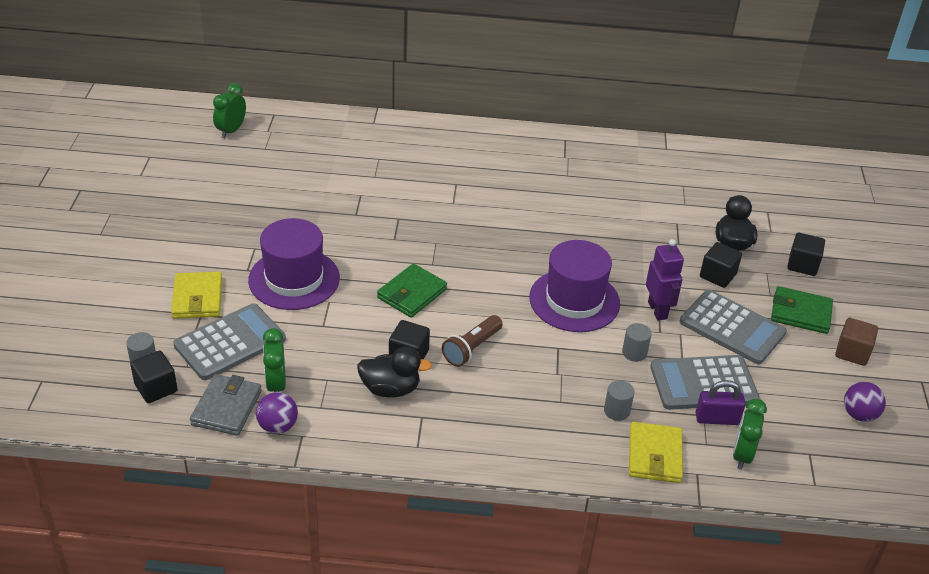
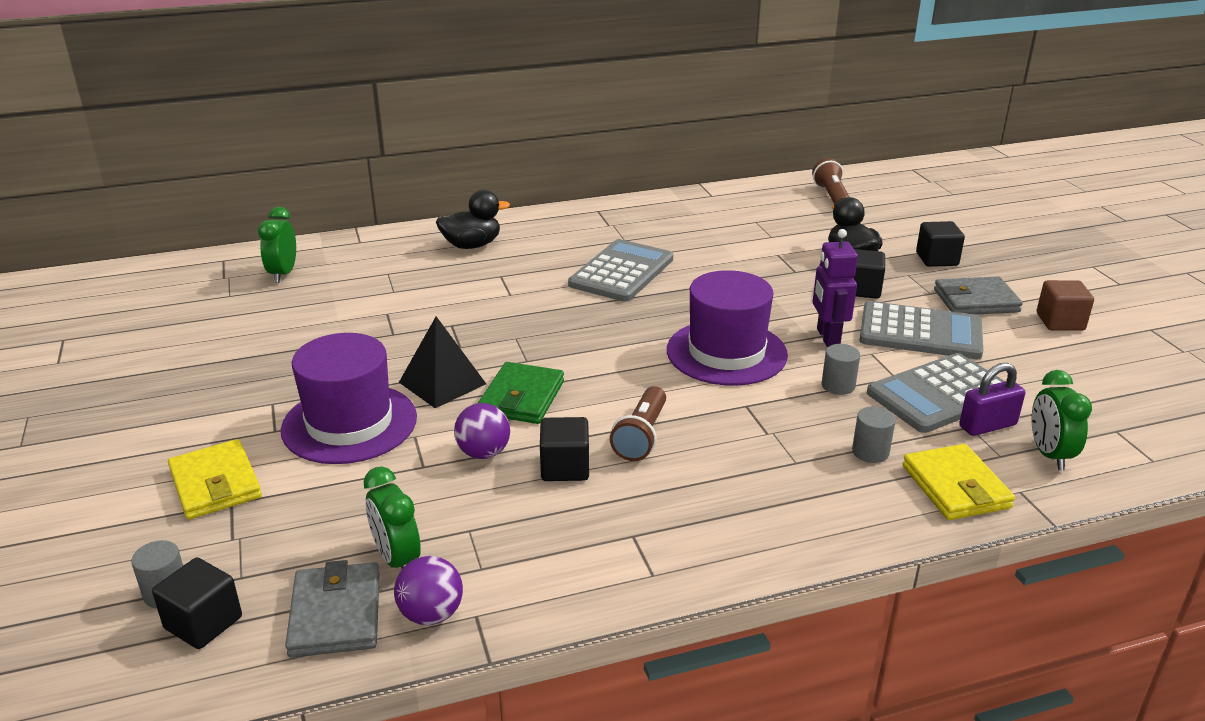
camera: 20 degrees left, 10 degrees down
(230, 342) = (295, 525): grey calculator -> grey calculator (621, 272)
(231, 131) = (172, 288): green clock -> green clock (283, 274)
(367, 265) = (442, 383): none -> black pyramid
(390, 389) = (567, 514): black duck -> black duck (472, 245)
(658, 310) = (827, 337): purple robot -> purple robot turned 150 degrees counterclockwise
(765, 177) = (831, 196): none -> brown flashlight
(800, 313) = (975, 301): green wallet -> grey wallet
(859, 414) = (1125, 377): purple ball -> purple ball (483, 453)

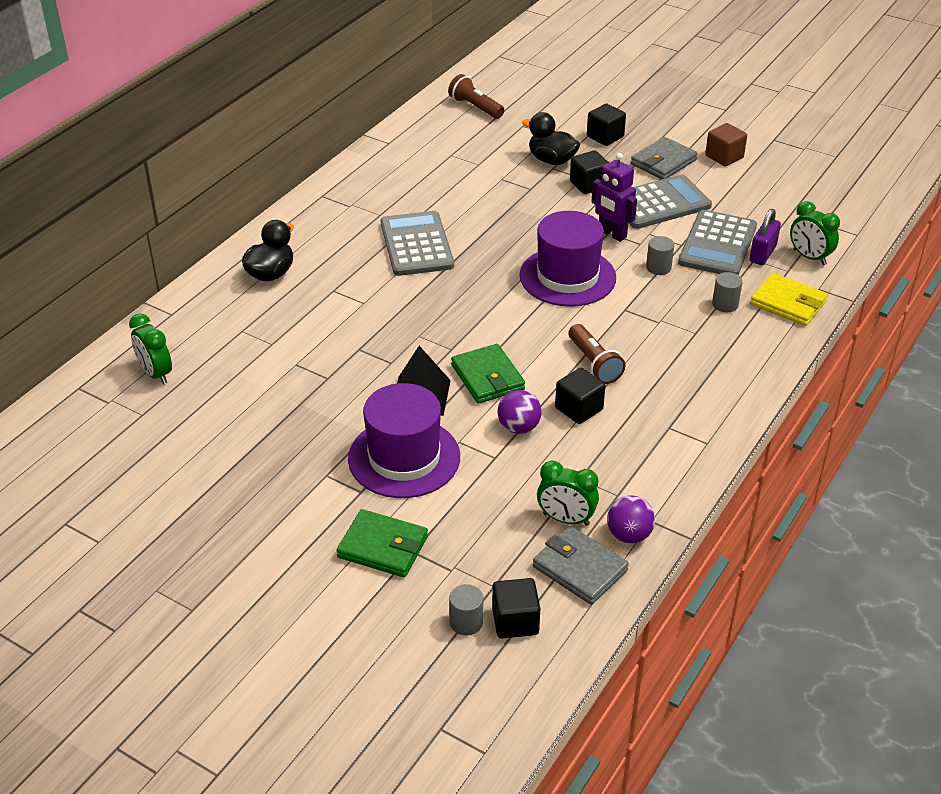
camera: 40 degrees left, 10 degrees up
(215, 484) = (383, 547): yellow wallet -> green wallet

